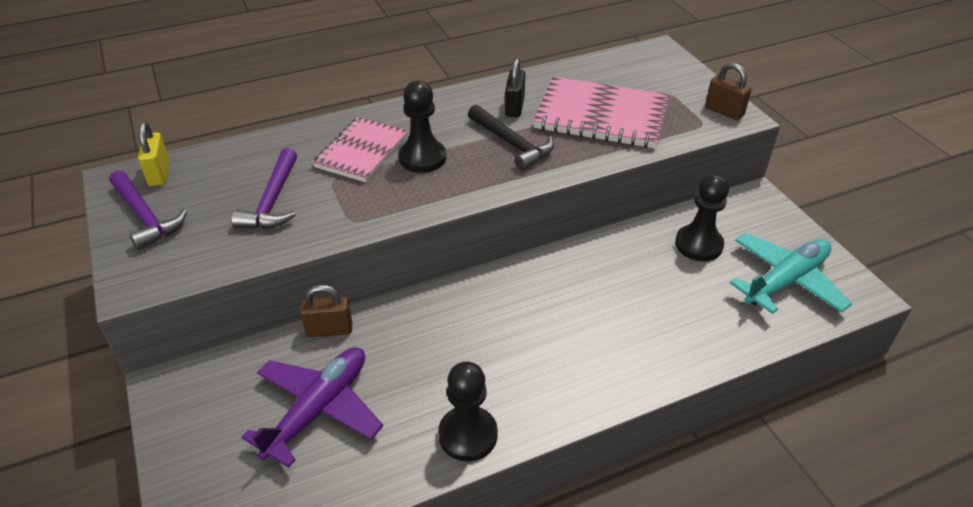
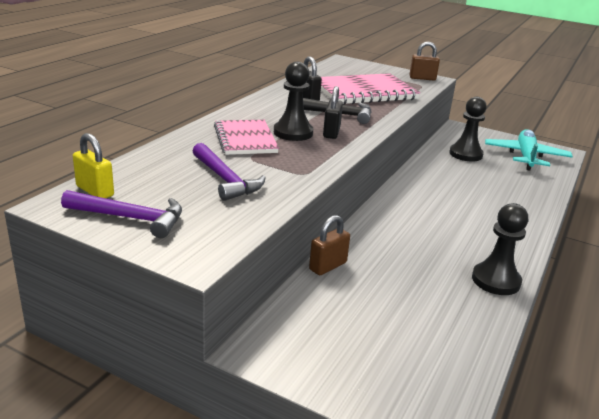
camera: 40 degrees left, 15 degrees down
(318, 409) = (391, 310): purple plane -> none
(464, 171) = (331, 133): none -> black padlock

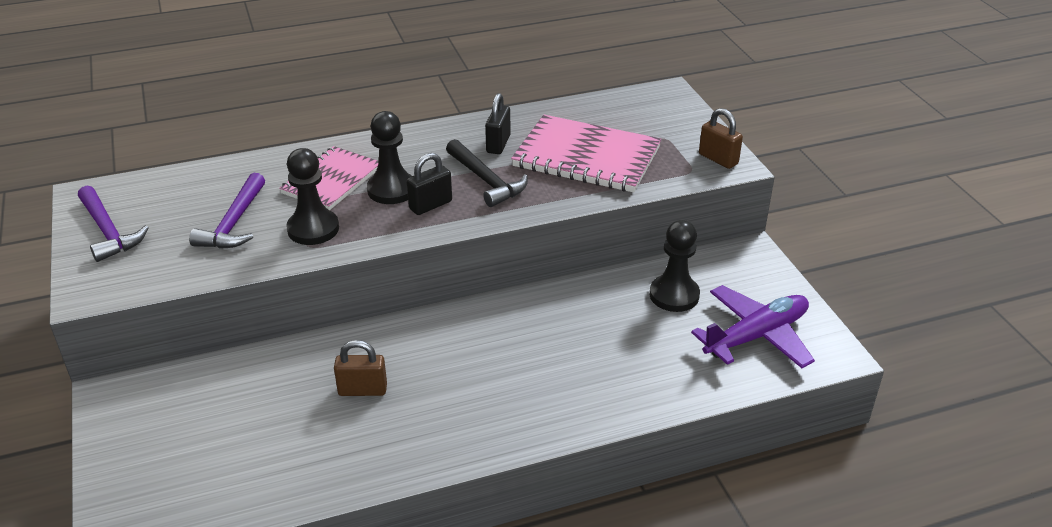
camera: 45 degrees right, 10 degrees up
(95, 191) = (127, 192): yellow padlock -> none
(328, 266) = (277, 354): brown padlock -> brown padlock (362, 390)
(495, 280) = (394, 458): black pawn -> black pawn (313, 229)
(525, 157) = (756, 336): turquoise plane -> purple plane

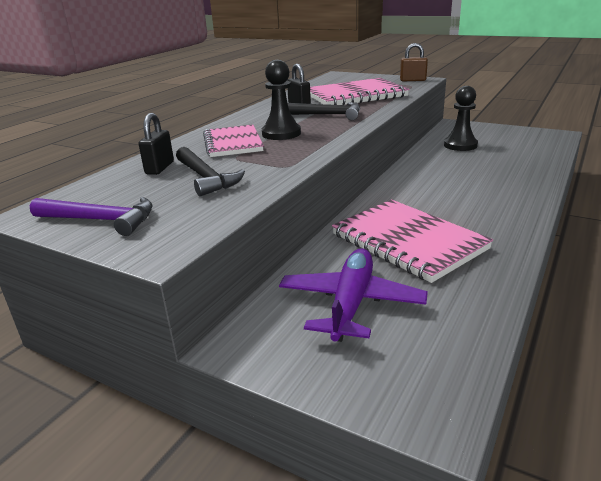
camera: 40 degrees left, 10 degrees down
(234, 223) = (206, 178): purple hammer -> black hammer
(313, 229) = (271, 160): black pawn -> none
(362, 390) = (408, 242): brown padlock -> pink notebook
(430, 205) = (319, 130): black padlock -> black padlock (159, 168)
(756, 336) = (521, 142): purple plane -> purple plane (351, 303)

